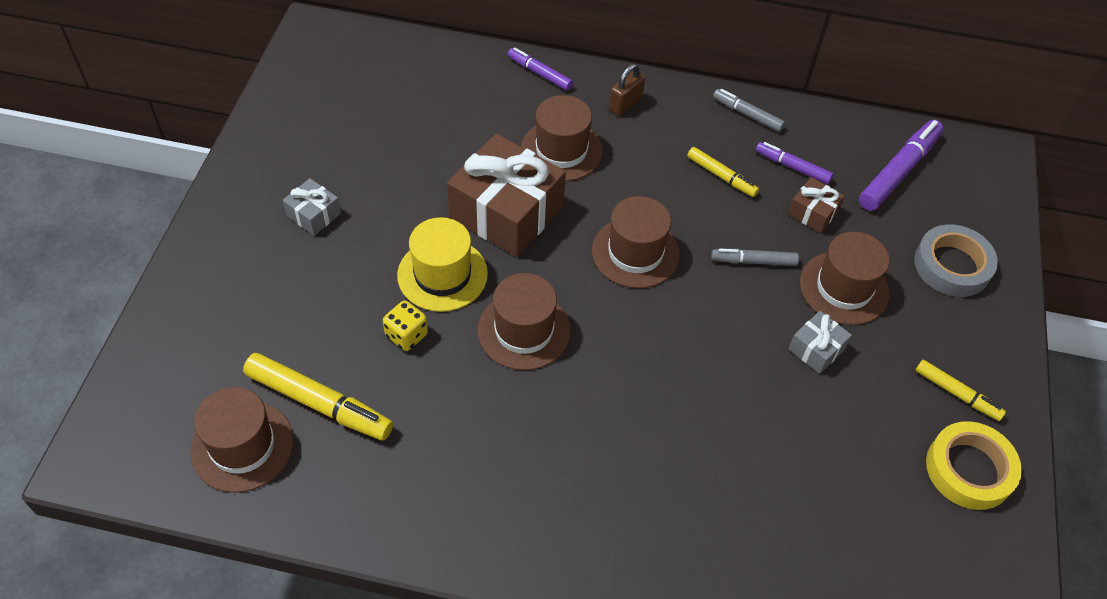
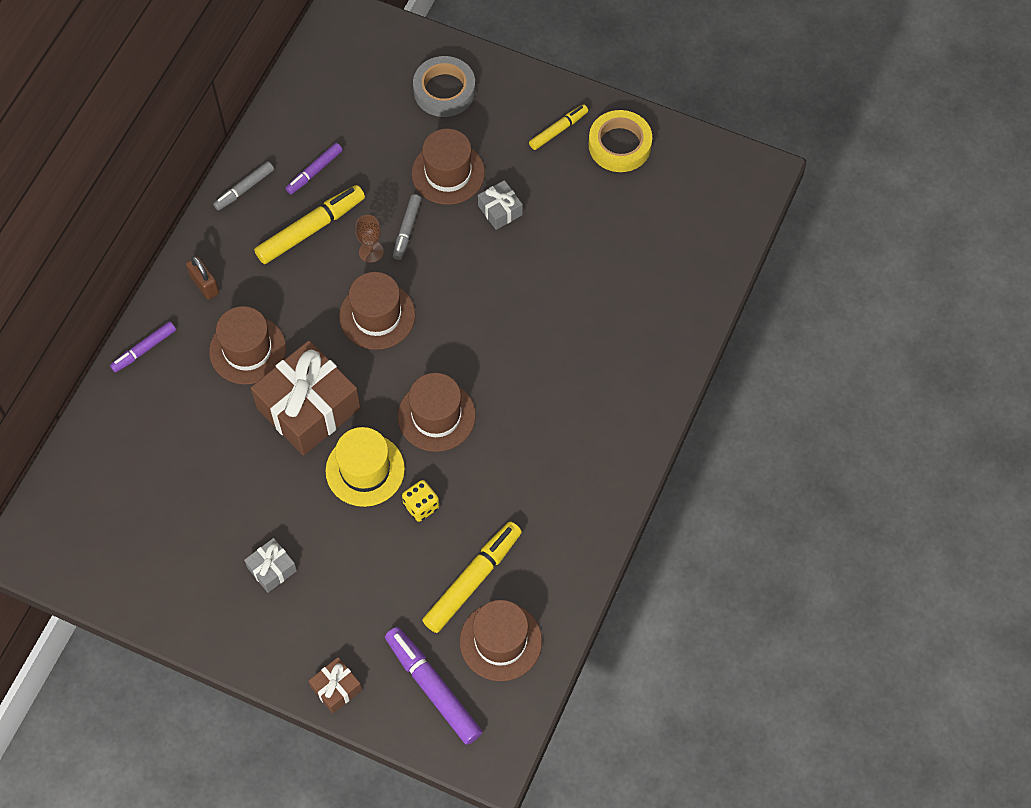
camera: 75 degrees left, 10 degrees up
(713, 233) = (371, 252): none -> brown goblet
(721, 176) = (311, 229): yellow marker -> yellow marker, size x1.71
(813, 213) = (368, 171): brown gift -> brown gift (336, 688)
(898, 171) = (339, 94): purple marker -> purple marker (433, 688)

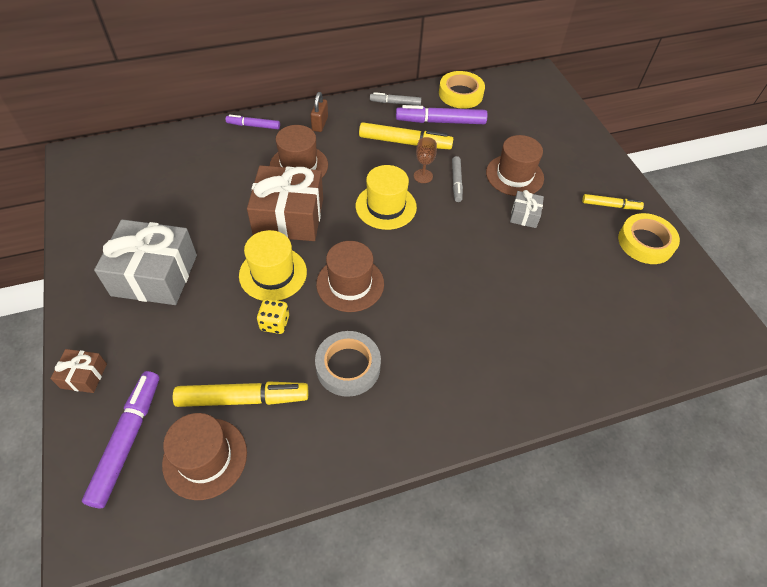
camera: 45 degrees right, 10 degrees down
(272, 569) = (155, 275): grey gift -> grey gift, size x2.16
(293, 116) = (460, 94): none -> yellow tape
(314, 172) = (440, 122): purple marker -> purple marker, size x1.71
(377, 315) = (386, 206): brown hat -> yellow hat
(407, 230) = (456, 182): grey marker -> grey marker turned 60 degrees counterclockwise
(444, 90) = (559, 140): grey tape -> grey tape (348, 366)

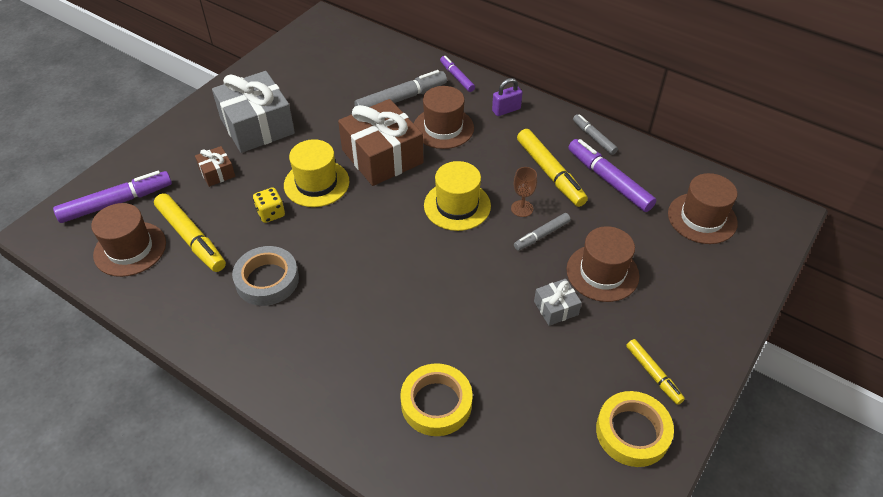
camera: 55 degrees right, 5 degrees down
(84, 376) = (148, 150): brown gift -> brown gift (217, 173)
(238, 168) = (401, 99): none -> grey marker
(320, 124) = (506, 110): brown padlock -> purple padlock
(350, 284) = (349, 233): brown hat -> brown hat (702, 218)
(460, 94) = (667, 173): yellow tape -> yellow tape (436, 403)

